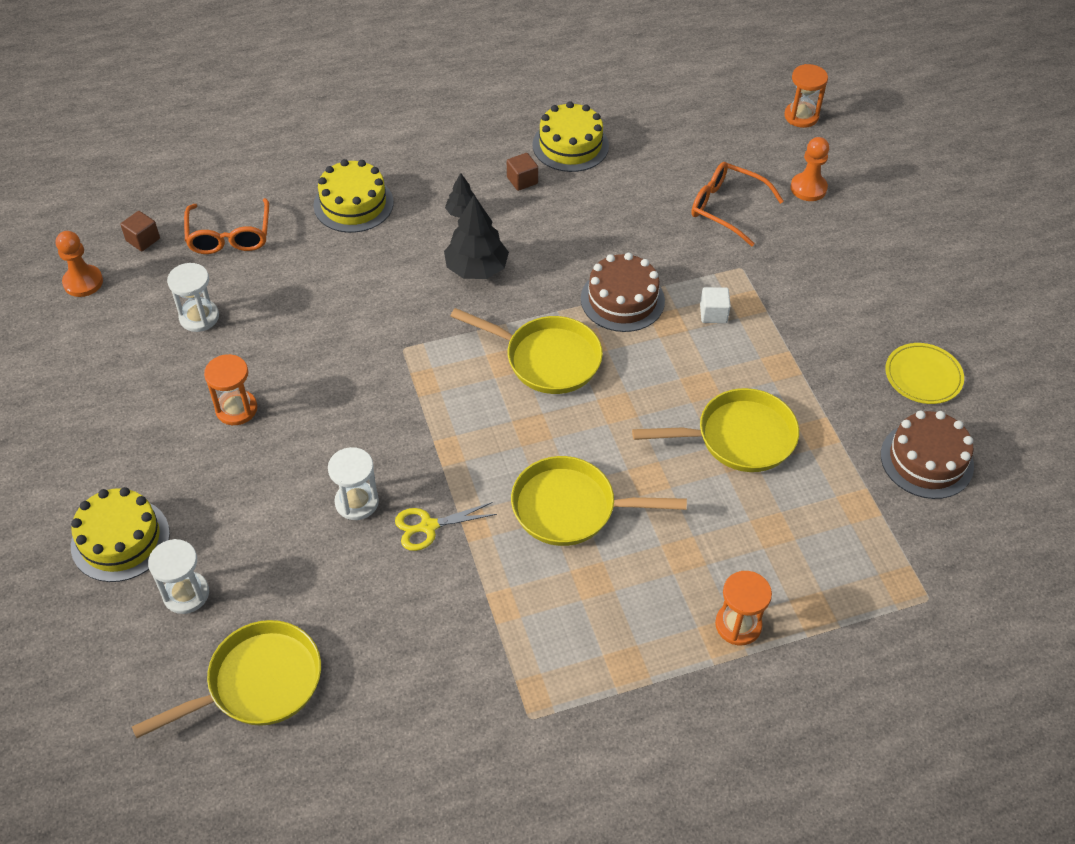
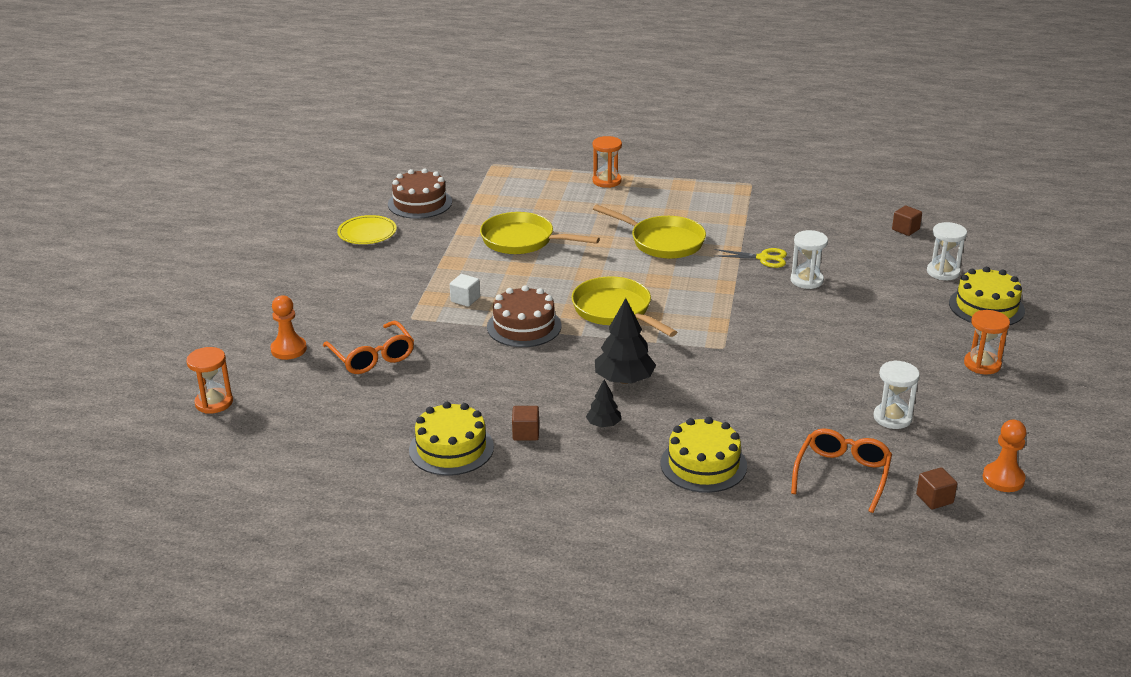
camera: 150 degrees left, 20 degrees down
(236, 409) = (878, 350): orange hourglass -> orange hourglass (982, 364)
(258, 683) = (905, 229): yellow pan -> brown cube

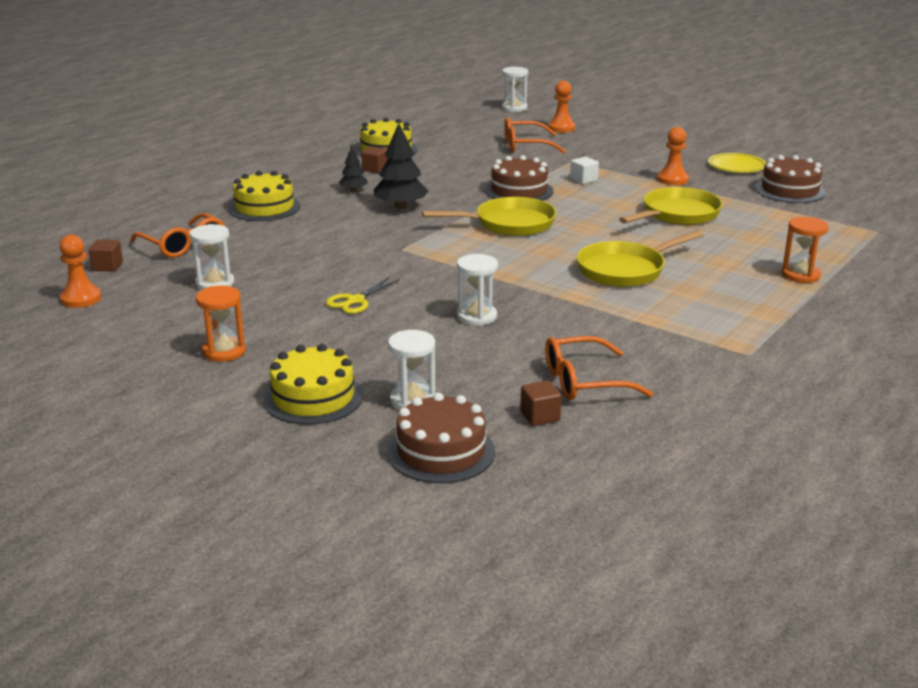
camera: 115 degrees right, 5 degrees down
(214, 403) = (514, 108): orange hourglass -> white hourglass
(430, 256) = (672, 180): none -> orange pawn
(763, 258) = (545, 308): yellow scissors -> yellow scissors (355, 301)
(849, 225) = (584, 381): none -> orange glasses
(980, 249) = (441, 452): none -> brown cake

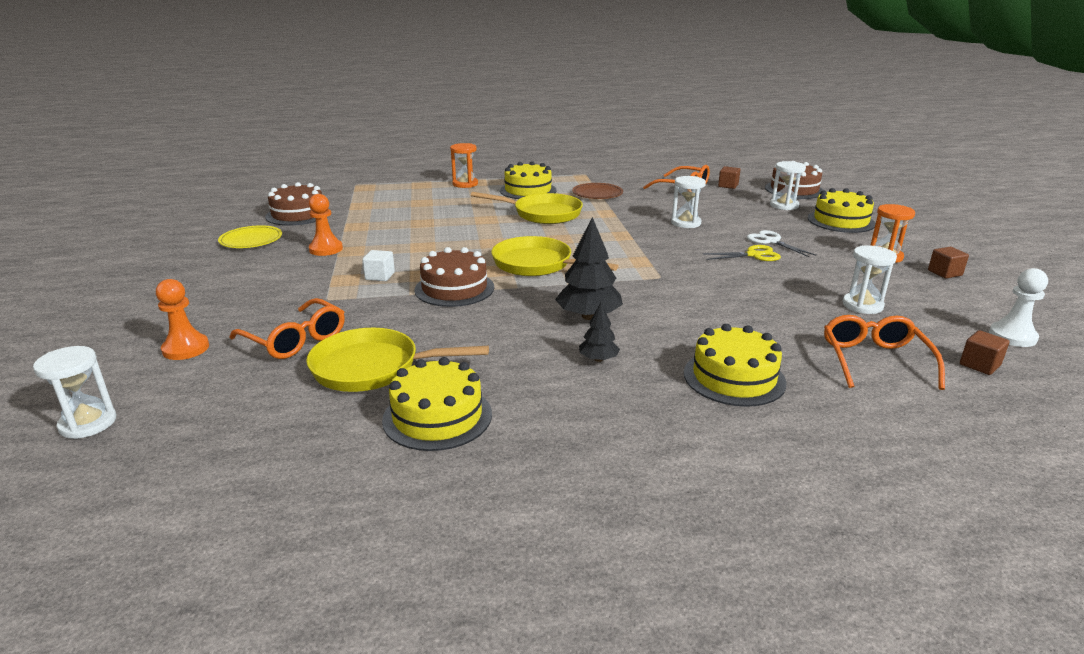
camera: 135 degrees left, 0 degrees up
(81, 299) = (1012, 336): orange pawn -> white pawn
(358, 326) = (771, 241): none -> white scissors
(375, 169) = (518, 383): brown cube -> brown cube (944, 273)
(647, 322) = (597, 194): none -> brown plate
(677, 214) = (413, 228): yellow pan -> yellow pan (373, 368)
(722, 294) = (528, 190): none -> yellow cake

